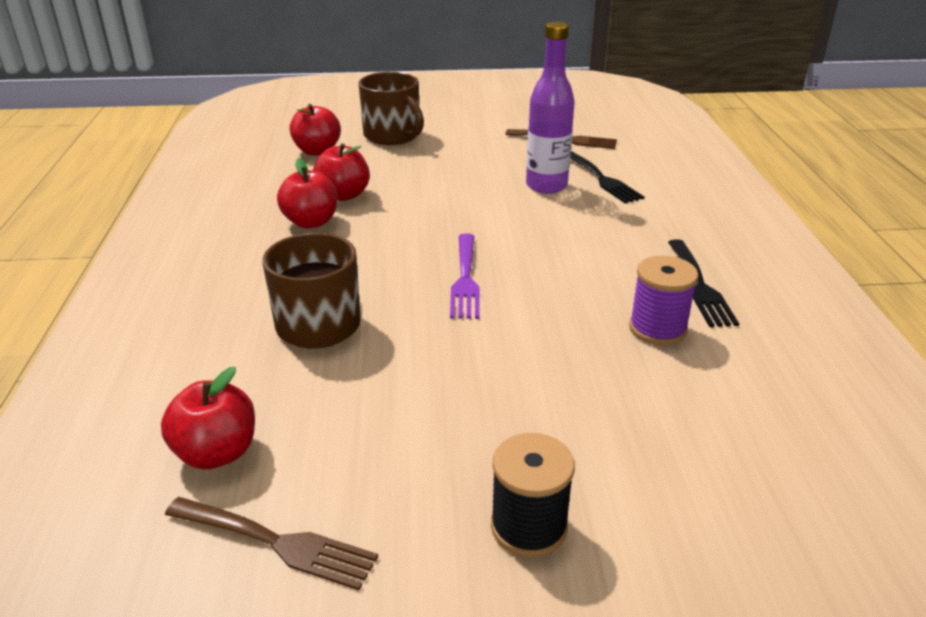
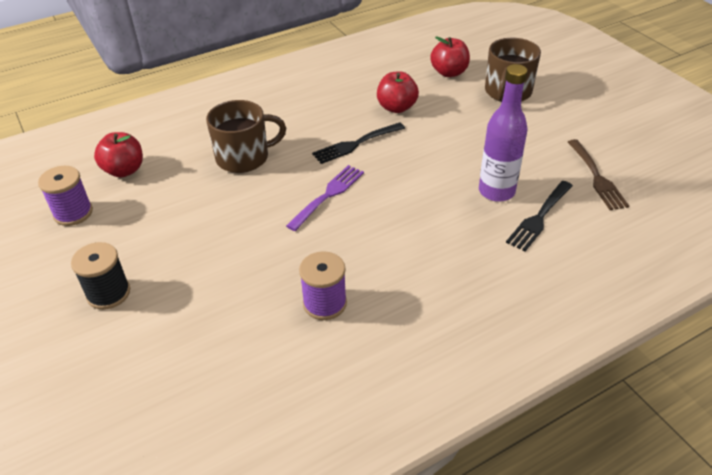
camera: 65 degrees right, 10 degrees up
(277, 543) = (73, 213): brown fork -> purple spool
(311, 222) = (351, 110): red apple -> none
(465, 279) = (328, 195): purple fork -> purple fork turned 150 degrees clockwise
(700, 286) = (400, 315): black fork -> black fork (356, 144)

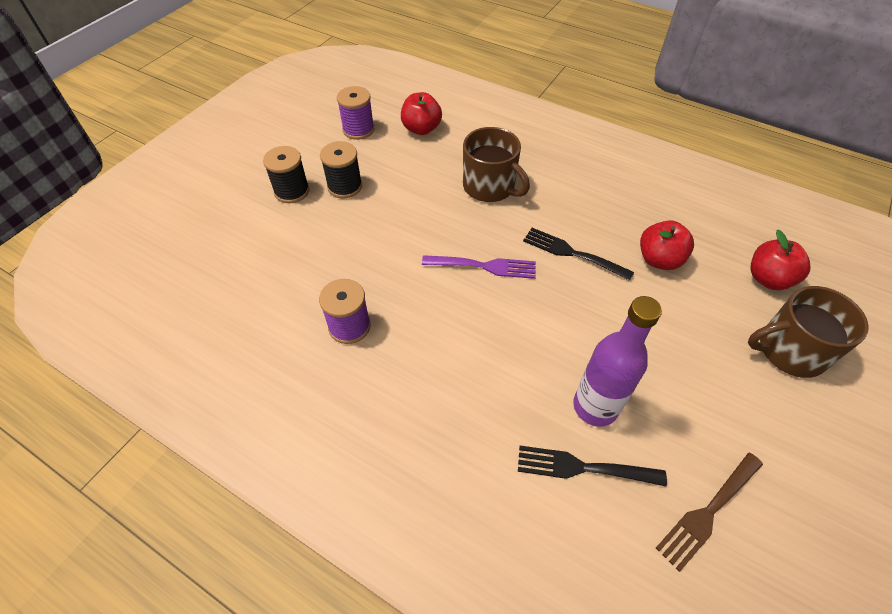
camera: 60 degrees right, 10 degrees up
(145, 250) = (345, 186): none -> black spool

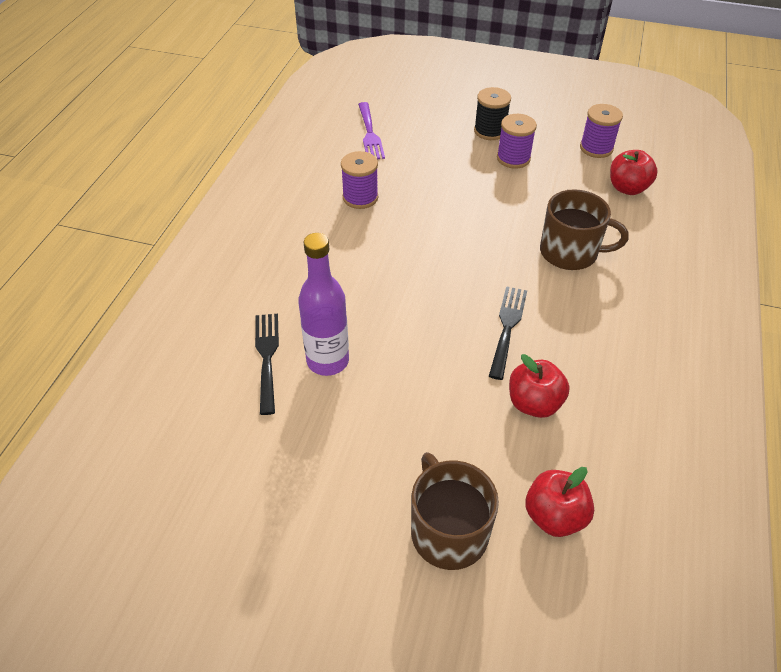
camera: 75 degrees right, 5 degrees down
(345, 186) = (513, 158): black spool -> purple spool
(484, 266) = (459, 265): purple fork -> purple fork (370, 134)
(490, 187) = (570, 252): brown mug -> brown mug turned 105 degrees counterclockwise
(708, 512) = (242, 448): brown fork -> none

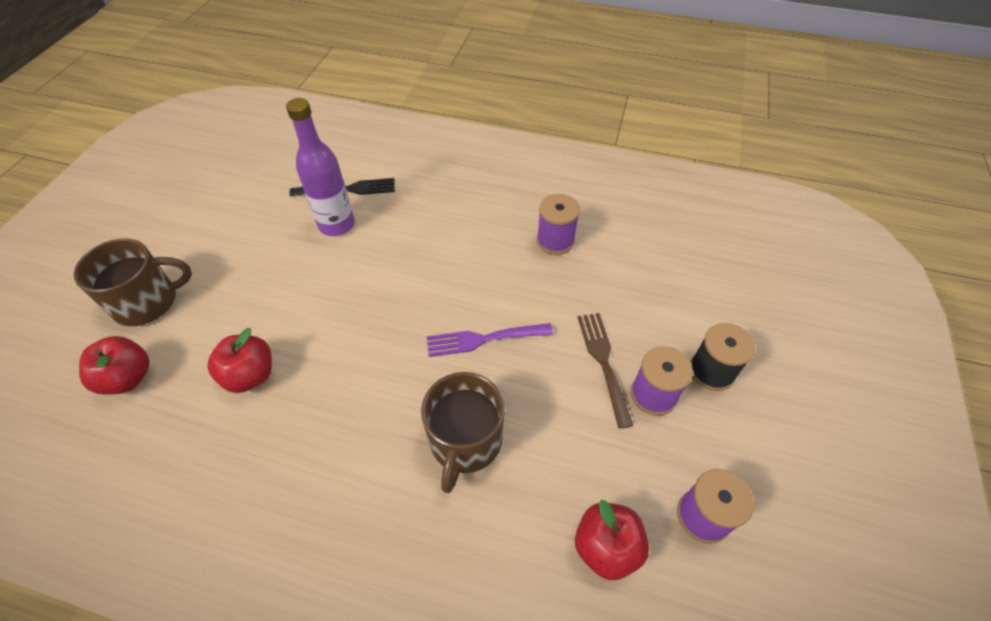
camera: 90 degrees right, 5 degrees up
(370, 134) = (673, 246): purple fork -> purple fork (484, 339)
(489, 179) = (603, 362): none -> brown fork
(507, 327) = (352, 361): black fork -> none

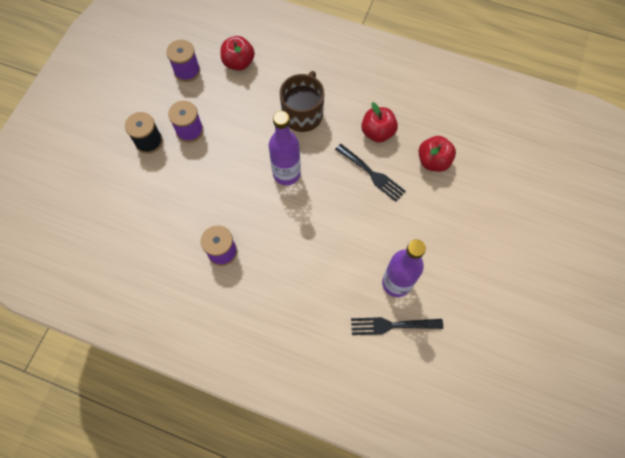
camera: 175 degrees left, 15 degrees up
(128, 378) = (509, 165): red apple -> red apple (377, 132)
(148, 301) = (521, 221): brown mug -> none
(352, 348) = (371, 174): none -> black fork
(484, 339) = (286, 174): purple fork -> purple bottle
(603, 362) = (213, 152): brown fork -> none

